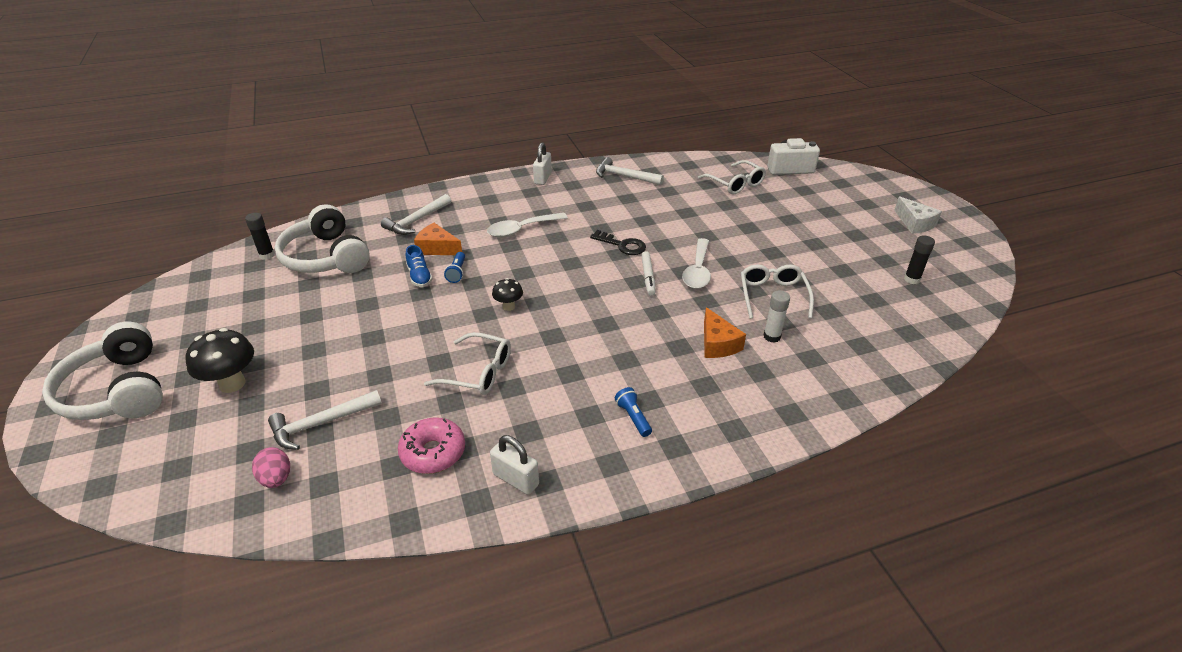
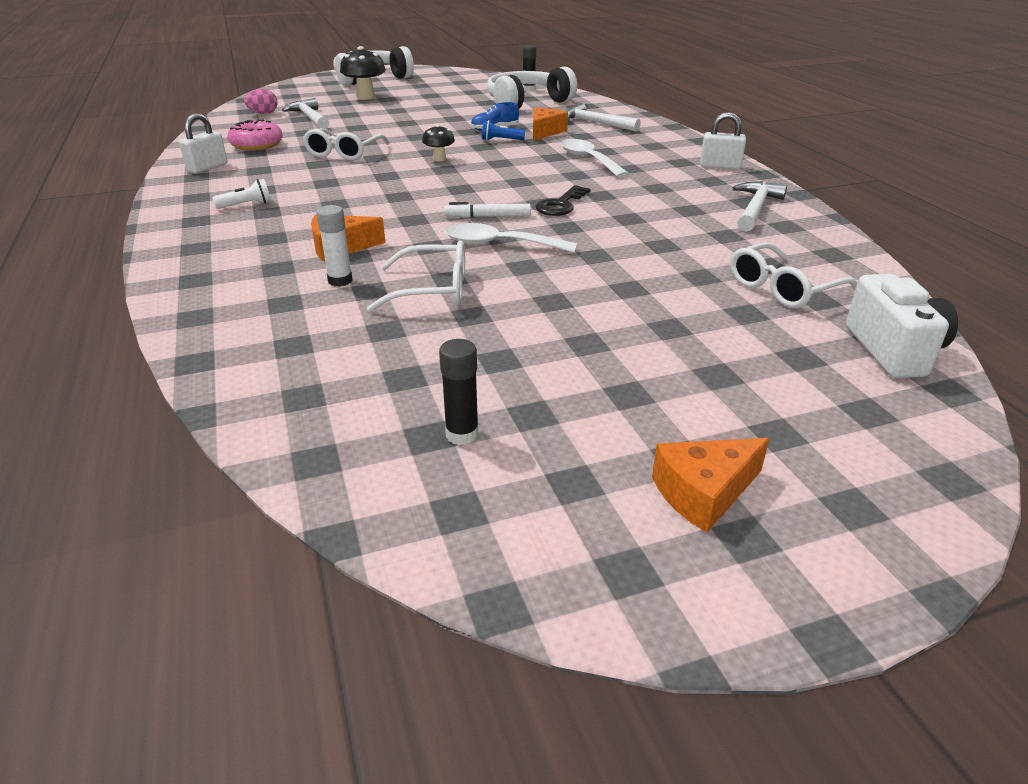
camera: 90 degrees right, 5 degrees down
(633, 417) = (246, 205): blue flashlight -> white flashlight
(915, 223) = (704, 493): white cheese -> orange cheese

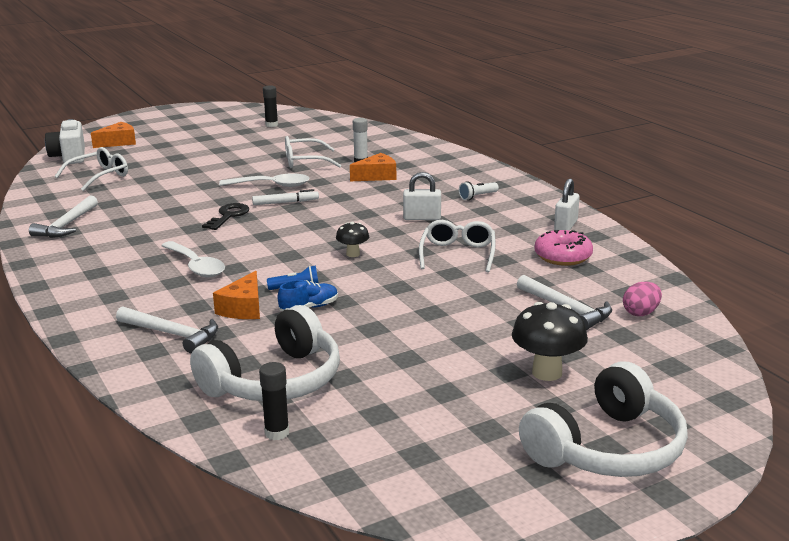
camera: 170 degrees right, 10 degrees down
(704, 493) = (185, 121): orange cheese -> orange cheese (118, 142)
(720, 166) = (59, 269): white padlock -> white padlock (422, 218)

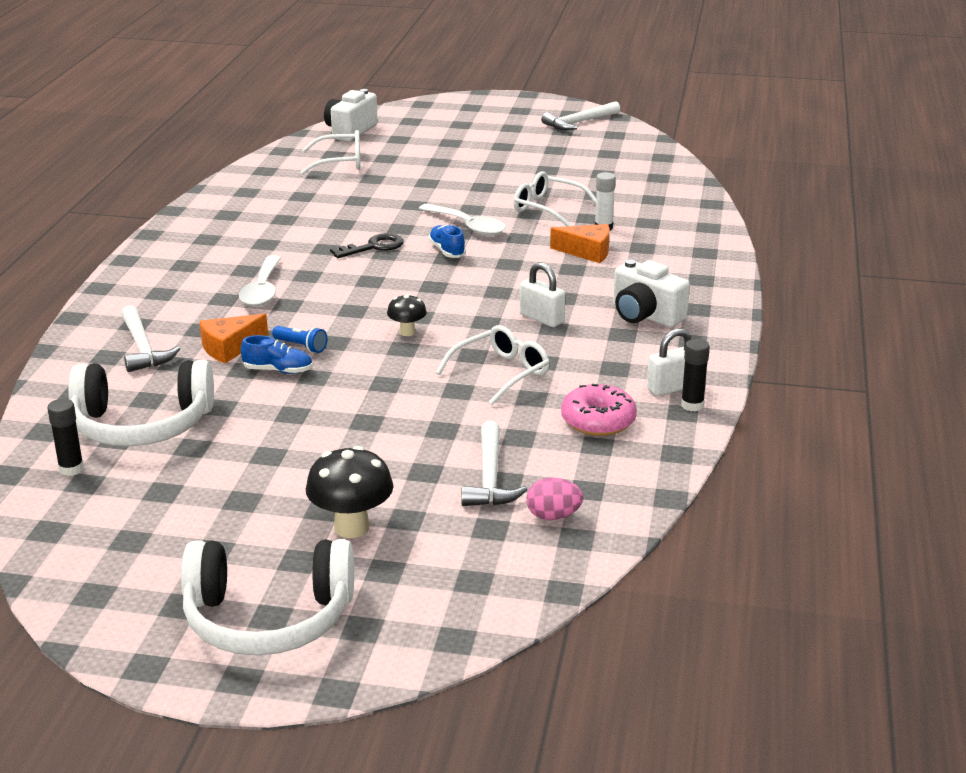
camera: 40 degrees right, 5 degrees up
(67, 225) = (235, 207): white hammer -> white hammer (579, 122)
(118, 142) = (416, 127): orange cheese -> none
(271, 125) = (593, 150): black glue stick -> black glue stick (692, 405)
(285, 202) = (447, 251): white marker -> blue shoe
(477, 197) = (645, 315): white flashlight -> white camera

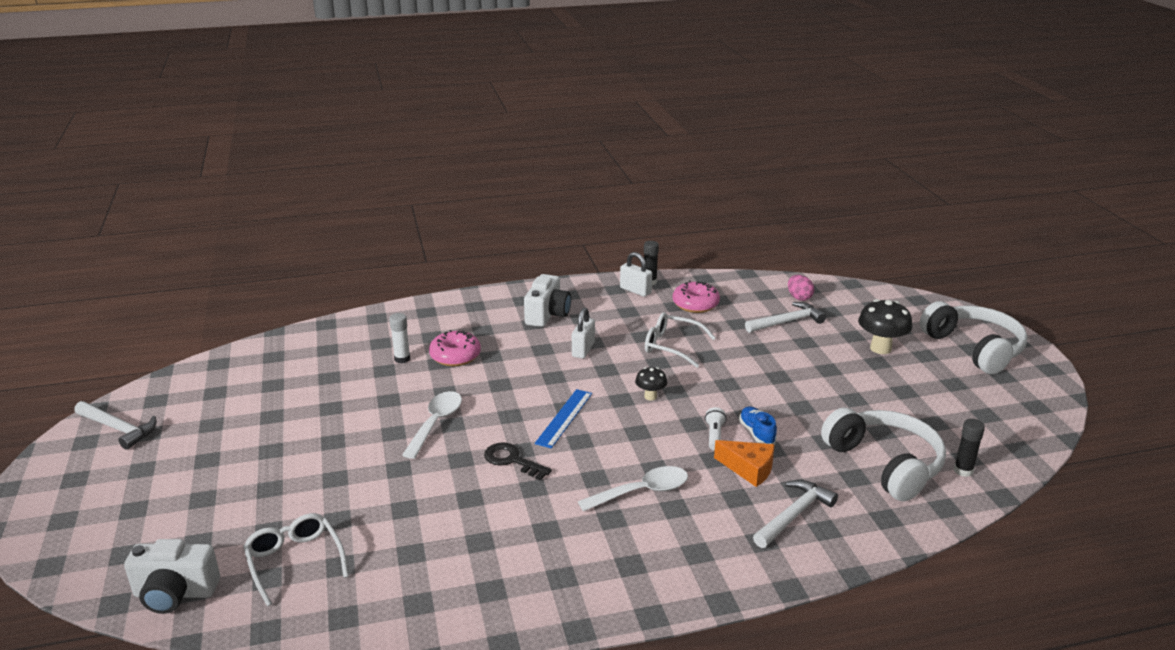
camera: 115 degrees left, 0 degrees up
(301, 346) = (714, 435): blue flashlight -> white flashlight
(415, 281) = (564, 418): none -> blue ruler
(447, 251) = (495, 419): blue shoe -> none
(547, 208) = (372, 393): white glasses -> none
(587, 252) = (455, 356): orange cheese -> pink donut

